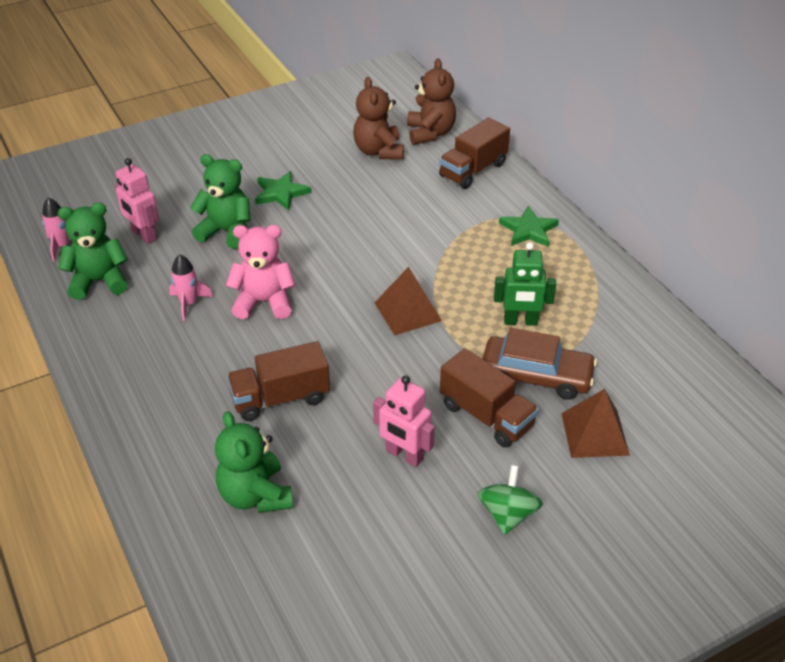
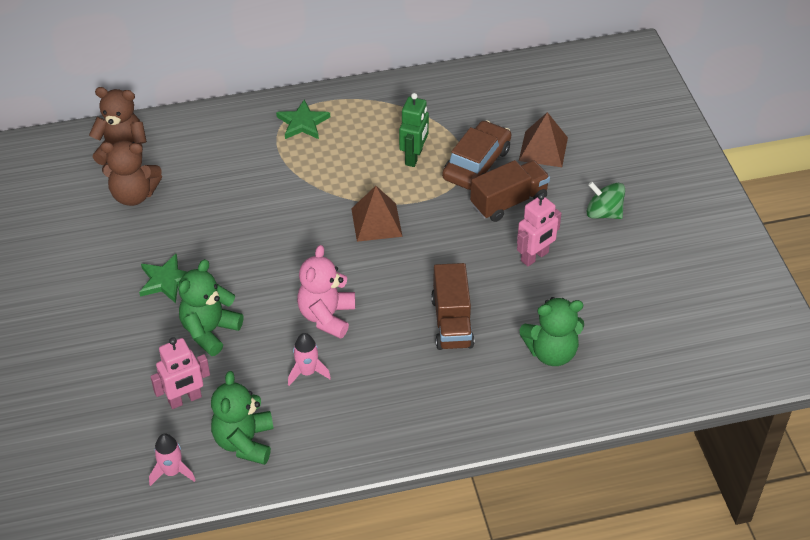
camera: 75 degrees left, 5 degrees up
(473, 170) = (199, 136): brown truck -> none

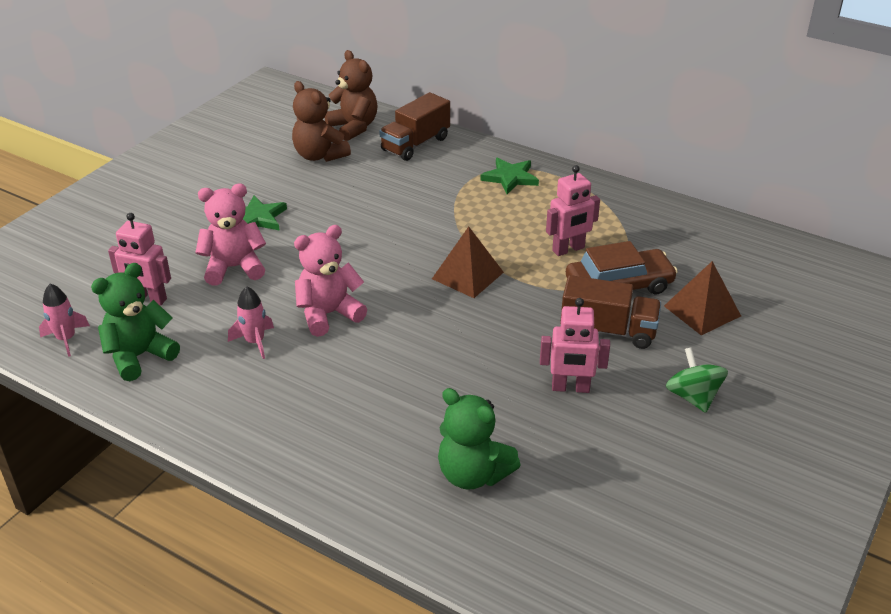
camera: 45 degrees right, 10 degrees down
(210, 331) = (234, 268): green teddy bear -> pink teddy bear
(414, 157) = (568, 249): green robot -> pink robot
(452, 322) = (420, 387): brown truck -> brown truck (415, 144)

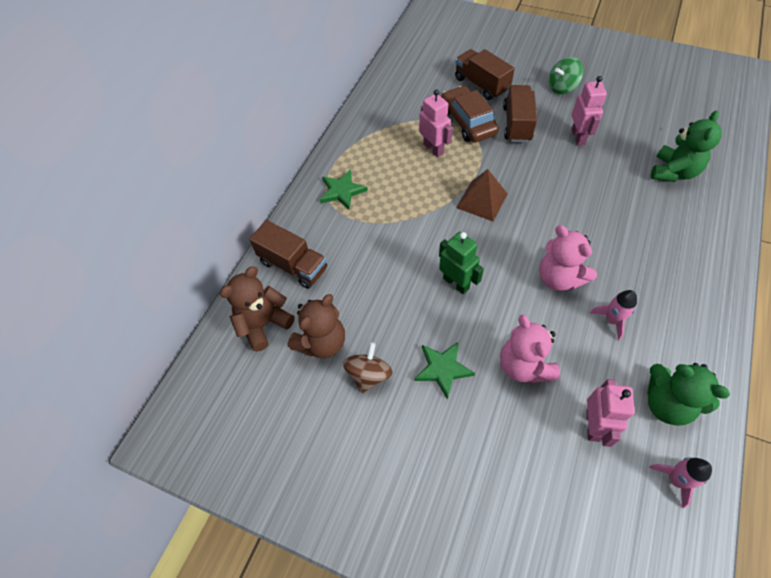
camera: 95 degrees left, 20 degrees up
(273, 177) = (369, 375): none -> brown spinning top
(353, 239) = (456, 283): none -> green robot
(702, 311) = (481, 85): brown pyramid -> brown truck

